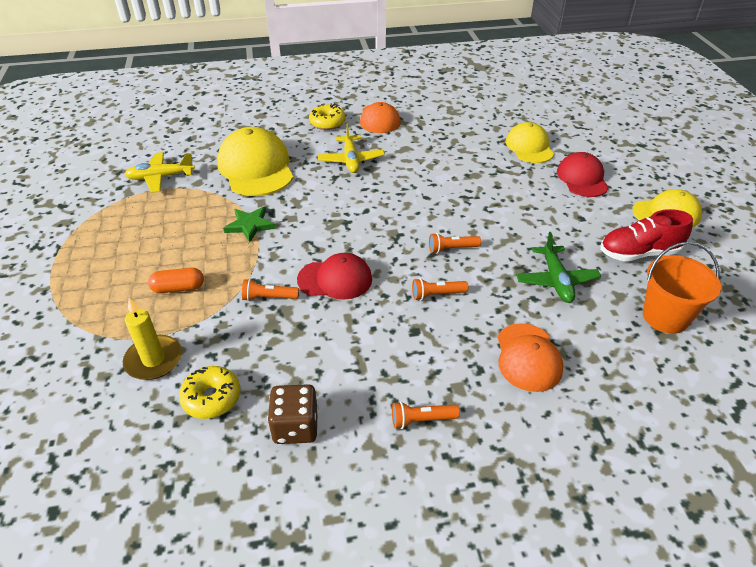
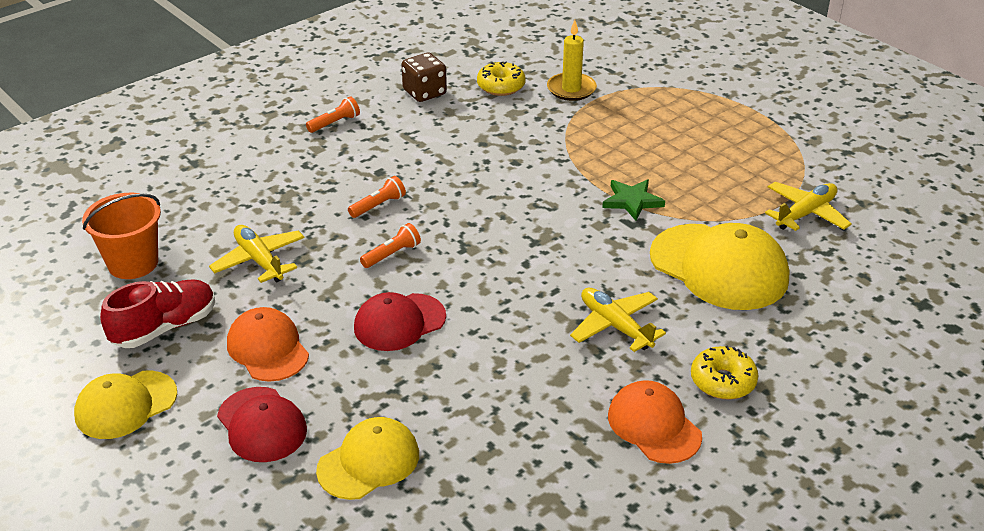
camera: 150 degrees right, 5 degrees down
(178, 288) = (621, 132): orange capsule -> none
(268, 297) = (534, 151): orange flashlight -> none
(335, 279) = (489, 185): red cap -> red cap (399, 322)
(528, 357) = (266, 186): orange cap -> orange cap (267, 348)
(529, 147) = (369, 462): yellow cap -> yellow cap turned 90 degrees counterclockwise
(556, 280) = (259, 260): green plane -> yellow plane

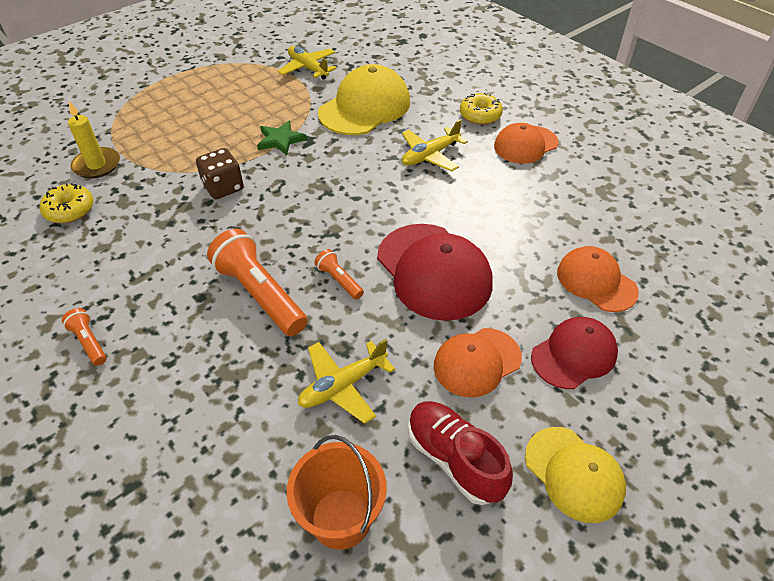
camera: 90 degrees left, 10 degrees up
(369, 462) = (596, 281): yellow cap -> orange cap
(378, 205) = (260, 294): orange flashlight -> orange flashlight, size x2.05
(399, 322) = (434, 271): red cap -> red cap, size x1.60
(424, 92) = (56, 267): brown dice -> brown dice (223, 187)

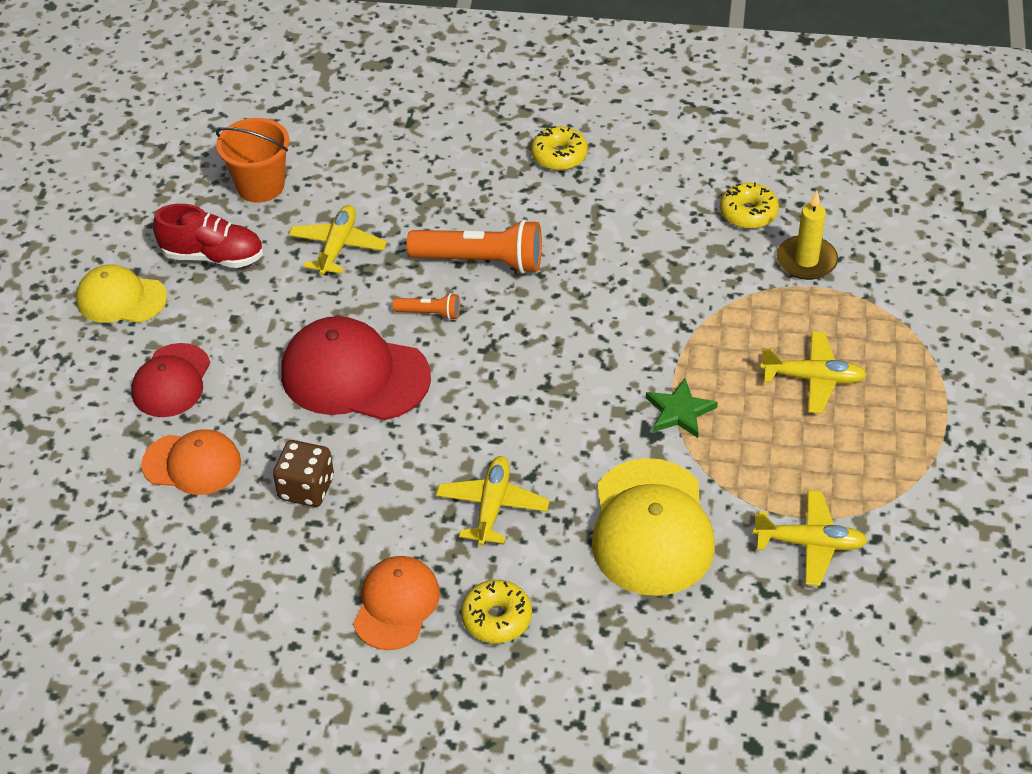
camera: 140 degrees right, 0 degrees up
(89, 342) = (559, 156): orange flashlight -> yellow donut
(199, 116) = (813, 379): none -> yellow plane
(223, 187) = (652, 322): brown dice -> brown dice (306, 488)
(477, 362) = (249, 325): orange cap -> none

